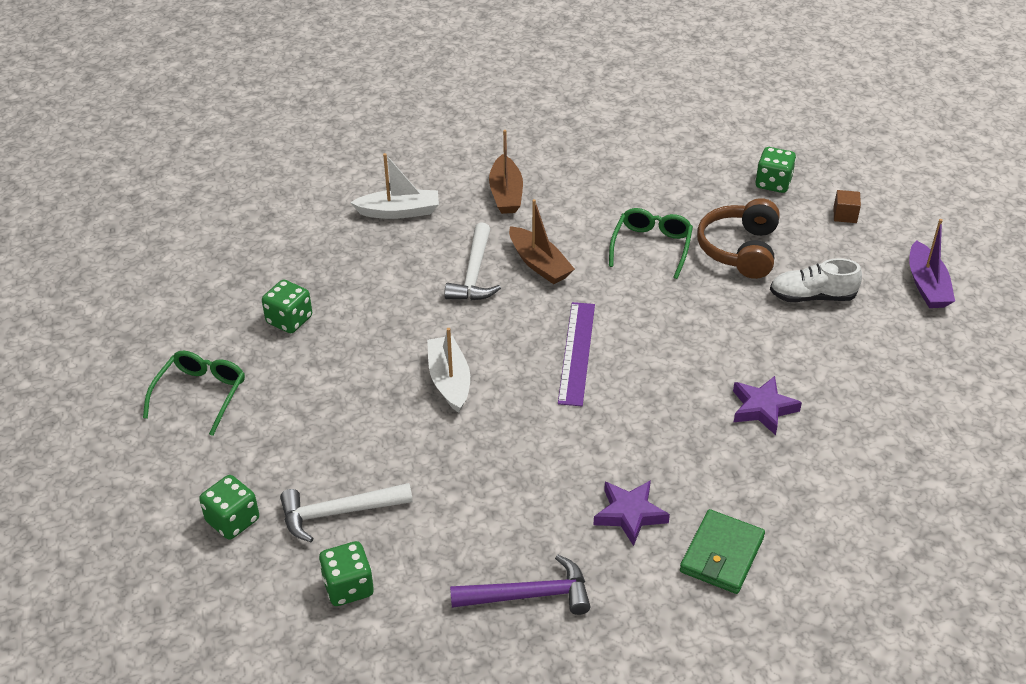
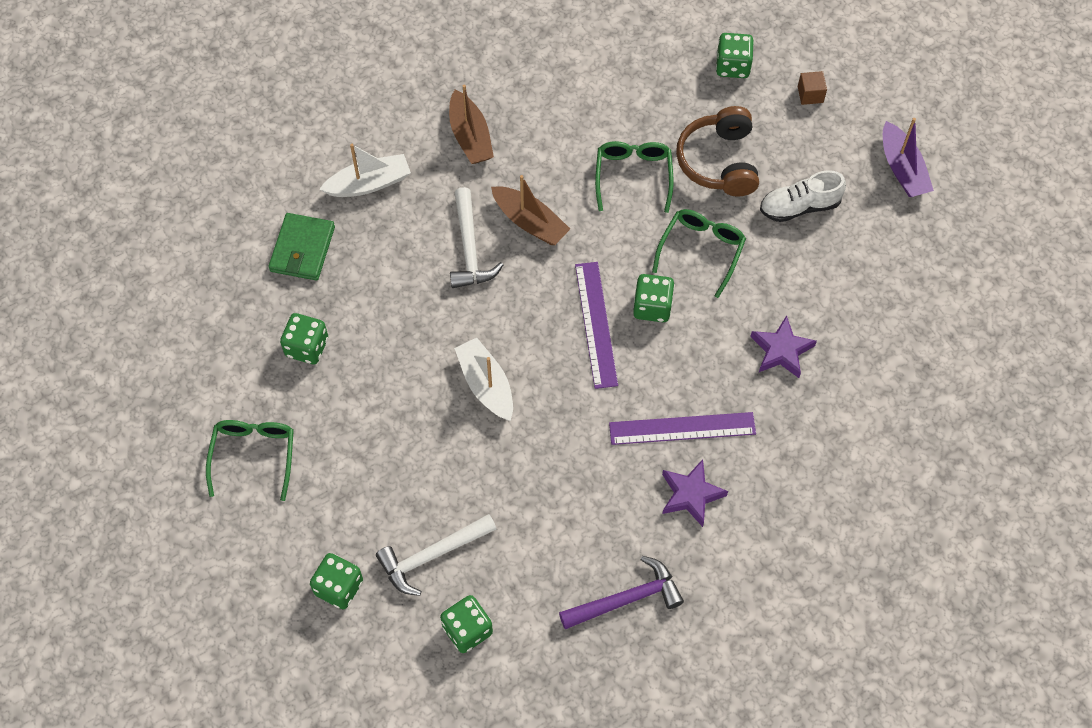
camera: 15 degrees left, 20 degrees up
(638, 349) = (652, 307): none -> green dice
(638, 455) = (682, 428): none -> purple ruler
(702, 314) = (701, 251): none -> green glasses
(721, 555) = (780, 517): green wallet -> green wallet (302, 249)

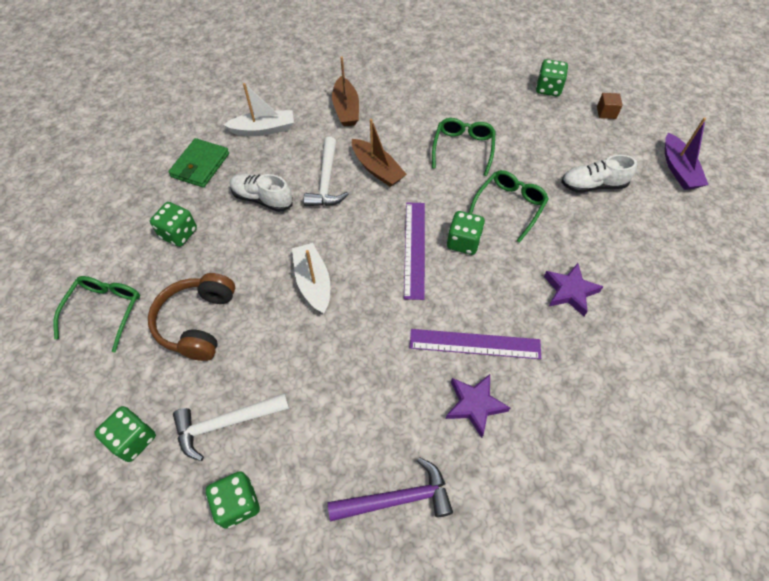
camera: 10 degrees right, 5 degrees down
(396, 285) = (262, 199): none -> white shoe
(719, 161) = (531, 147): brown headphones -> brown headphones (198, 322)

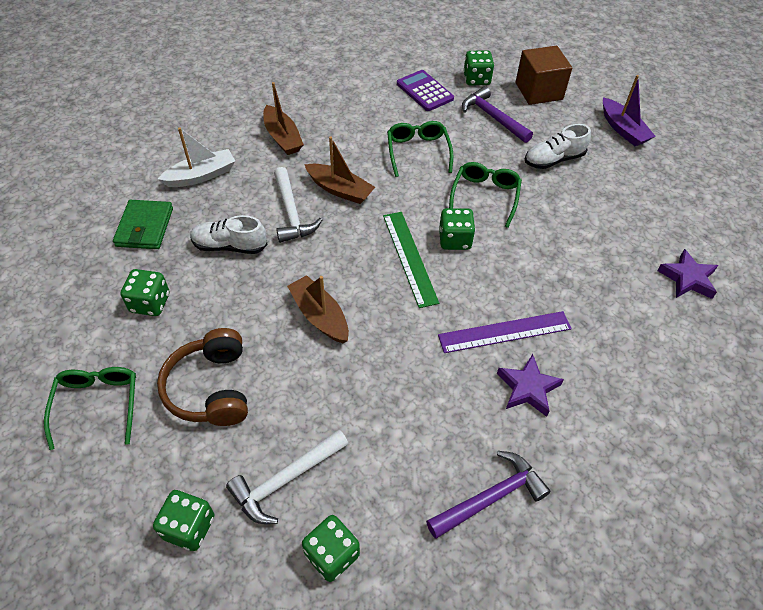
camera: 20 degrees left, 5 degrees down
(313, 282) = (320, 316): white boat -> brown boat
(414, 249) = (409, 257): purple ruler -> green ruler
(493, 91) = (425, 91): none -> purple calculator
(549, 130) = (493, 117): none -> purple hammer
(570, 291) = (572, 261): purple star -> purple star (687, 278)
(606, 112) = (538, 91): brown cube -> brown cube, size x2.16

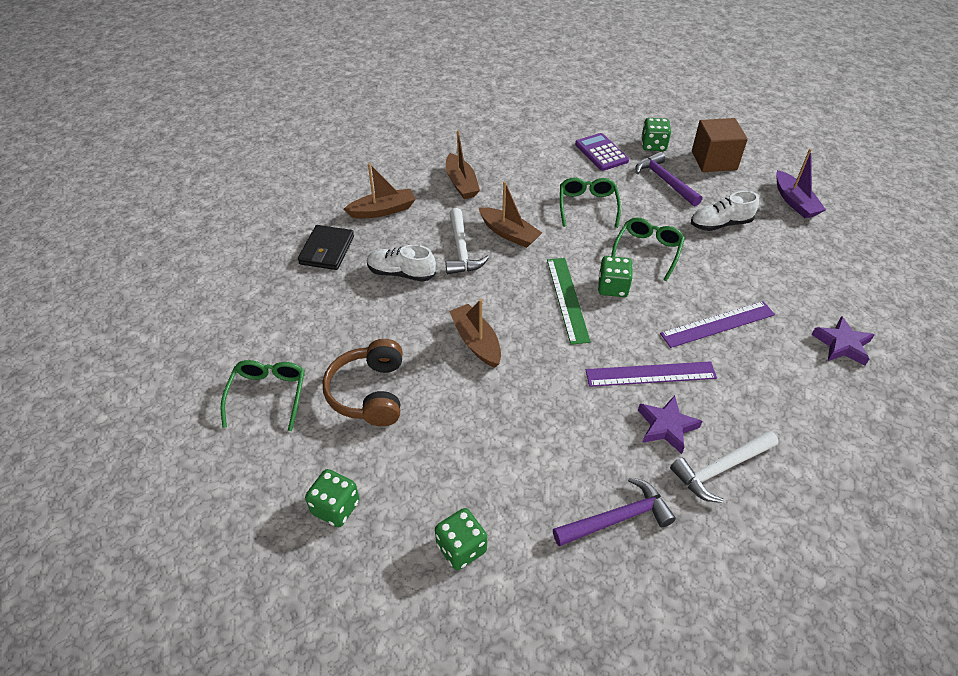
camera: 10 degrees right, 5 degrees down
(145, 227) = (327, 250): green wallet -> black wallet
(150, 303) = (324, 315): green dice -> none
(201, 175) = (383, 210): white boat -> brown boat
(286, 480) = (427, 478): white hammer -> white hammer (720, 469)
(564, 269) = (717, 324): none -> purple ruler

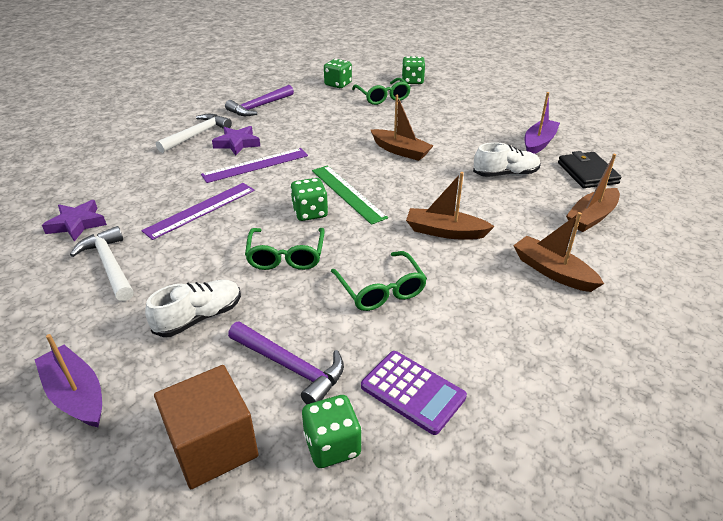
camera: 155 degrees right, 10 degrees down
(268, 395) = (502, 101): green glasses -> green glasses (382, 97)
(320, 302) = (539, 143): none -> purple boat
(369, 393) = (444, 115): brown headphones -> none
(461, 250) = (476, 204): white hammer -> white hammer (110, 265)

